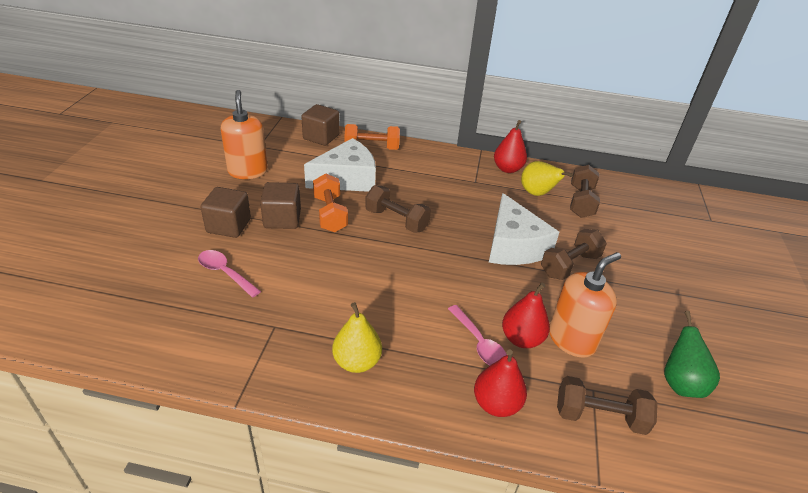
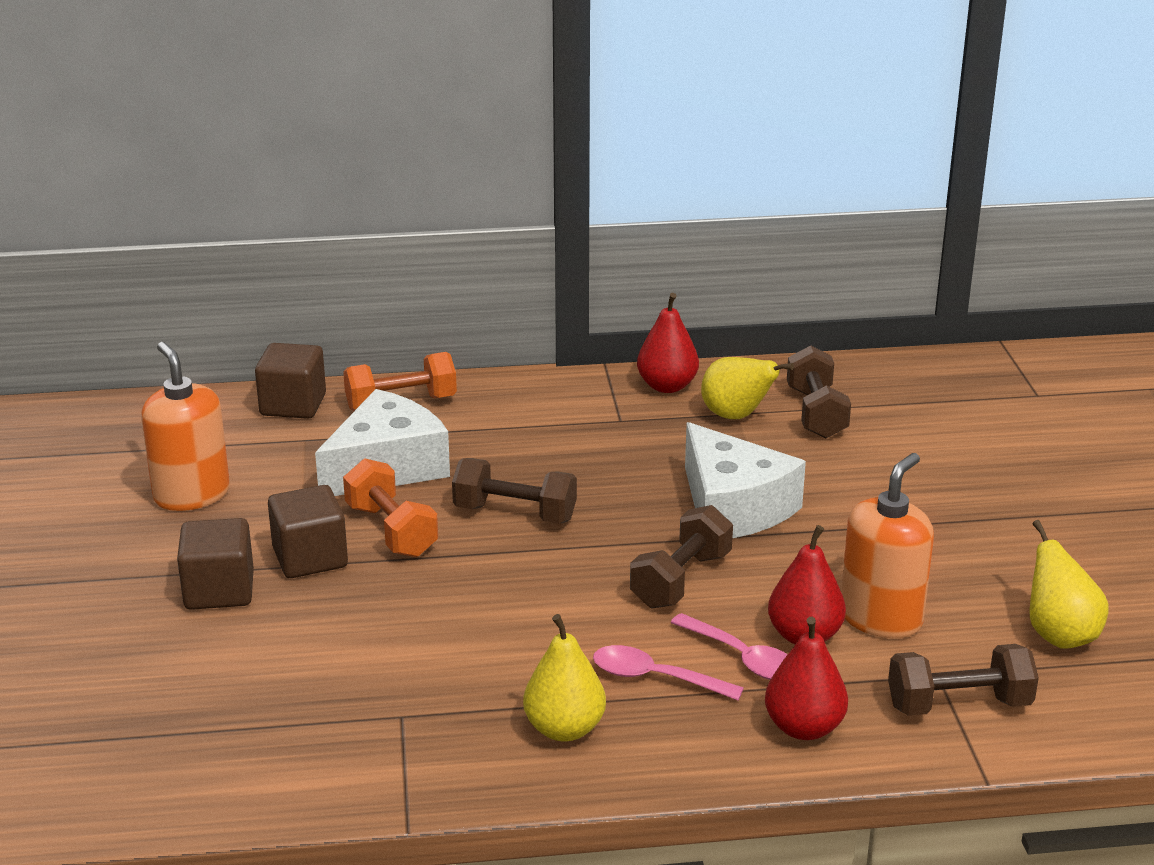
camera: 15 degrees left, 10 degrees down
(225, 273) = (264, 662): pink spoon -> pink spoon (655, 678)
(569, 265) = (836, 515): brown dumbbell -> brown dumbbell (681, 580)
(680, 383) = (1059, 635): green pear -> yellow pear

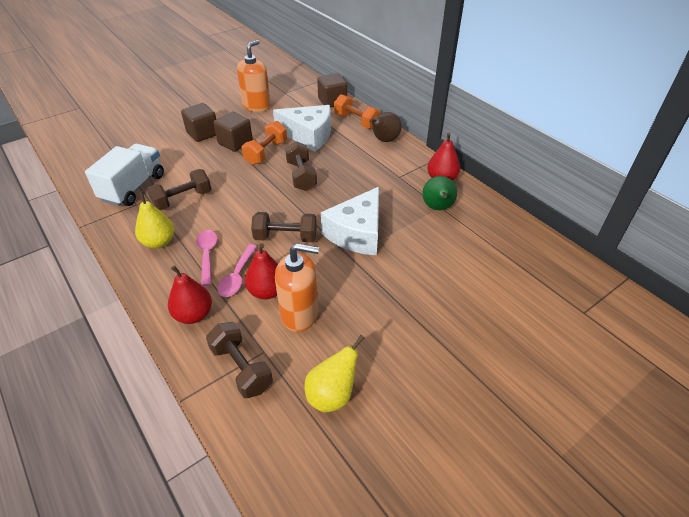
camera: 60 degrees right, 15 degrees up
(334, 729) = (133, 188): none -> white truck
(496, 397) = (384, 140): none -> brown pear
(736, 416) = (437, 208): yellow pear -> green pear
(816, 413) = (467, 232): brown dumbbell -> brown dumbbell (182, 199)

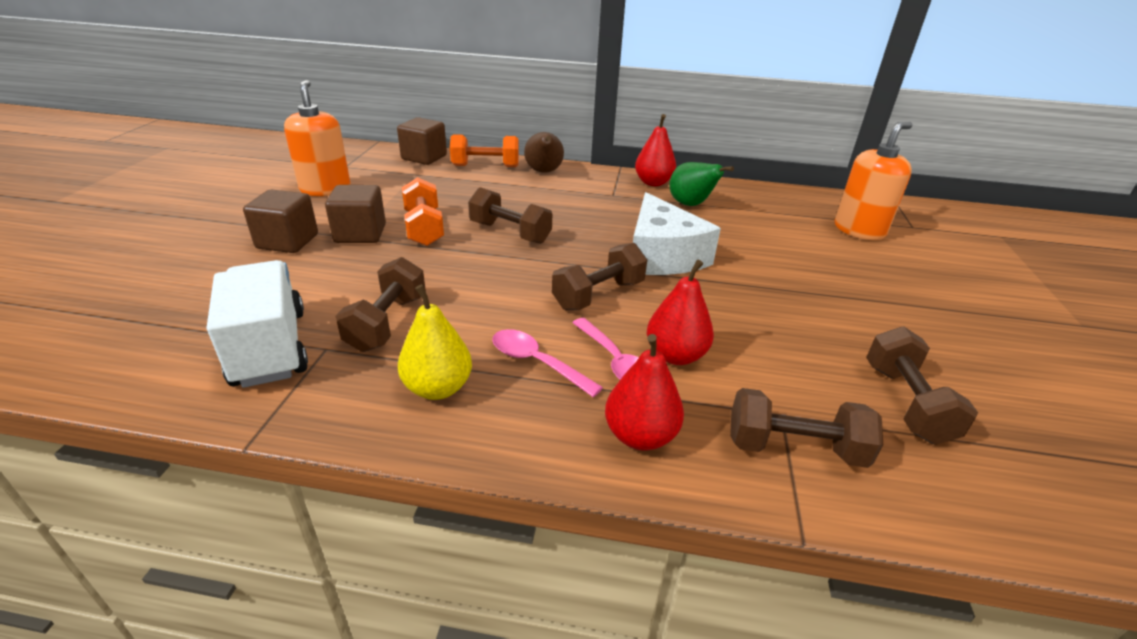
camera: 45 degrees left, 10 degrees down
(300, 314) = (746, 355): orange soap dispenser -> orange soap dispenser (859, 230)
(309, 135) = (451, 195): white cheese -> none
(332, 395) = (906, 403): yellow pear -> brown dumbbell

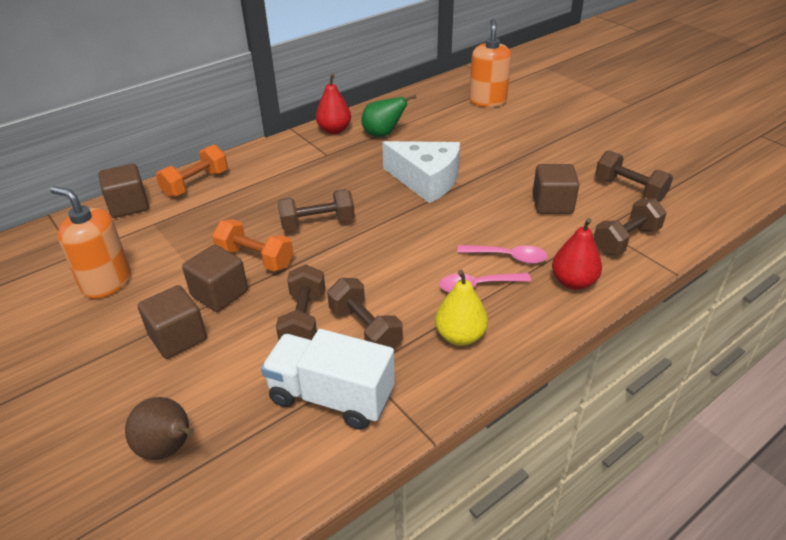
camera: 45 degrees left, 5 degrees up
(544, 172) = (248, 163): brown pear -> brown pear (169, 448)
(598, 295) = (438, 227): brown dumbbell -> brown dumbbell (303, 320)
(675, 355) = (525, 233): red pear -> none
(762, 352) = (552, 204): none -> brown cube

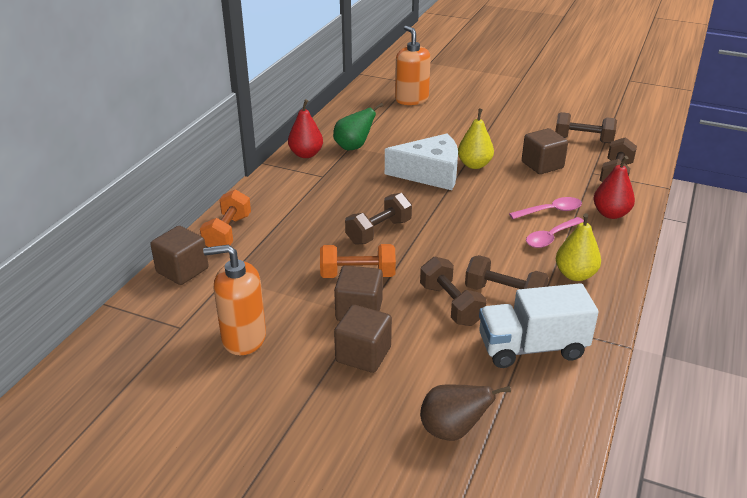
camera: 30 degrees left, 5 degrees down
(480, 184) = (474, 165): none -> yellow pear

